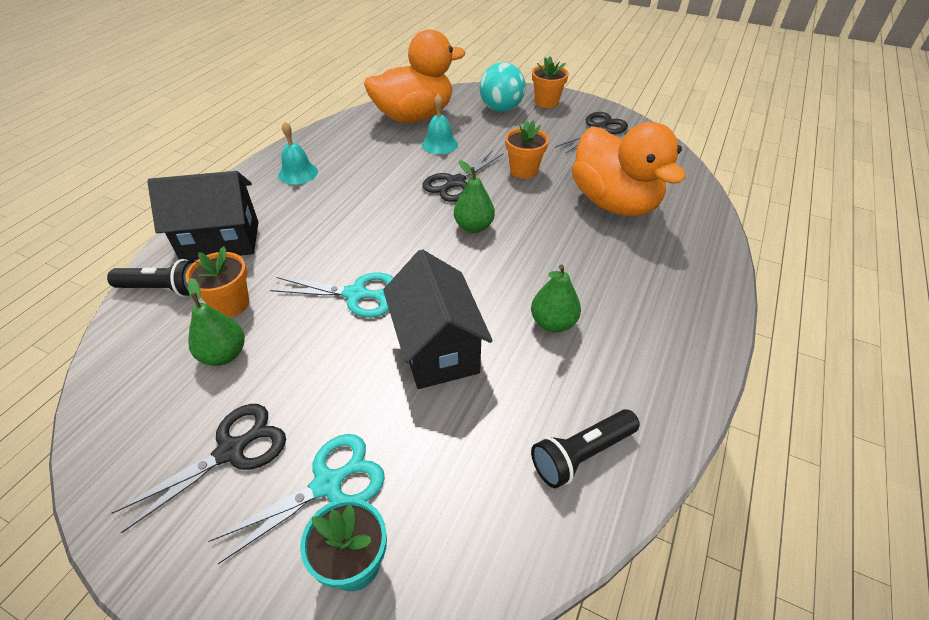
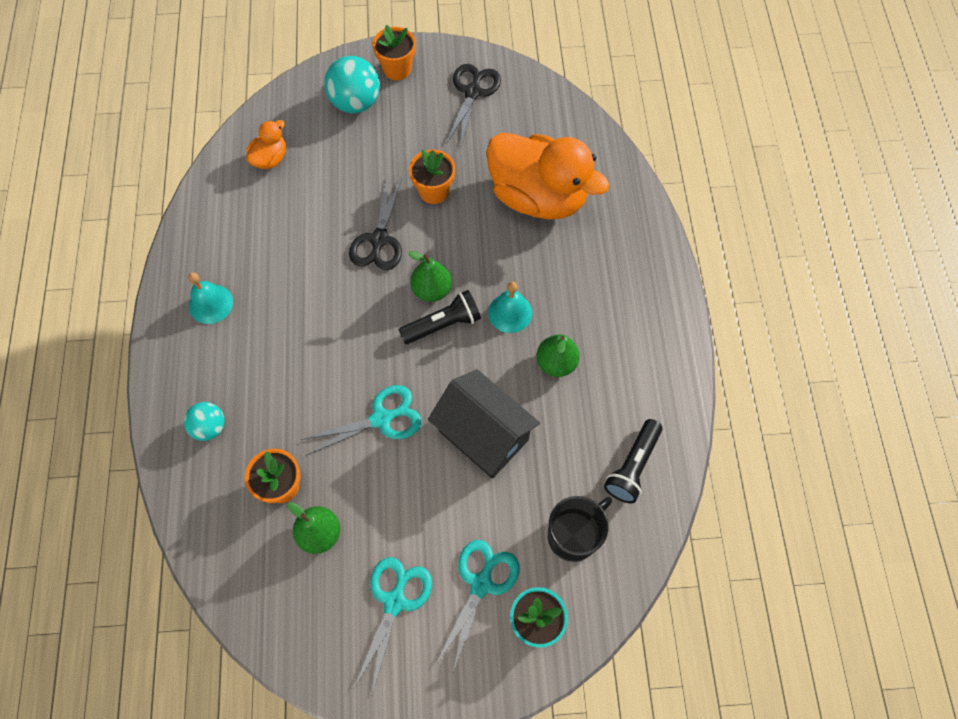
camera: 30 degrees left, 20 degrees up
(164, 289) = (207, 504): black flashlight -> black flashlight (443, 324)
(221, 241) = (210, 427): black house -> turquoise ball
(231, 451) = (395, 601): black scissors -> turquoise scissors
(414, 117) = (270, 159): orange duck -> orange duck, size x0.44
(440, 144) = (327, 191): turquoise bell -> turquoise bell (510, 312)
(465, 490) = (573, 535): none -> black mug

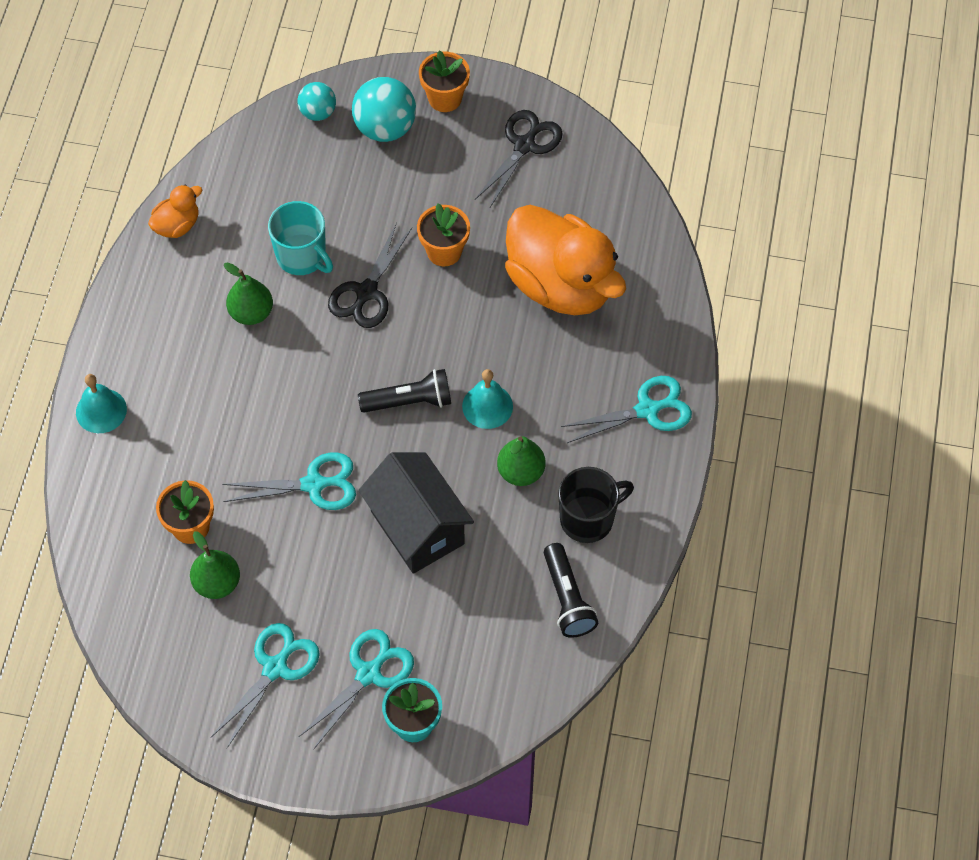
camera: 15 degrees right, 5 degrees down
(210, 304) = (164, 320): turquoise bell -> turquoise bell (101, 410)
(210, 427) = (131, 449): turquoise ball -> turquoise ball (318, 112)
(270, 159) = (270, 172): orange duck -> orange duck (177, 225)
(316, 222) = (302, 256): none -> turquoise mug
(432, 290) = (408, 361): green pear -> green pear (251, 313)
(573, 535) = (481, 651): black mug -> black mug (588, 519)
(632, 466) = (567, 599): black flashlight -> black flashlight turned 60 degrees counterclockwise
(643, 284) = (647, 410): none -> turquoise scissors

